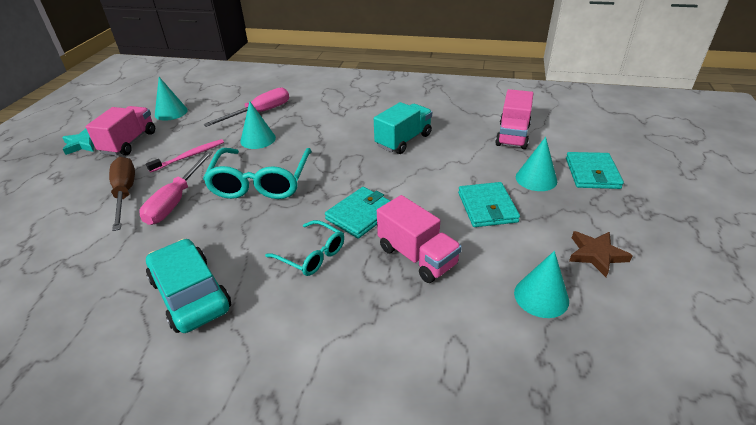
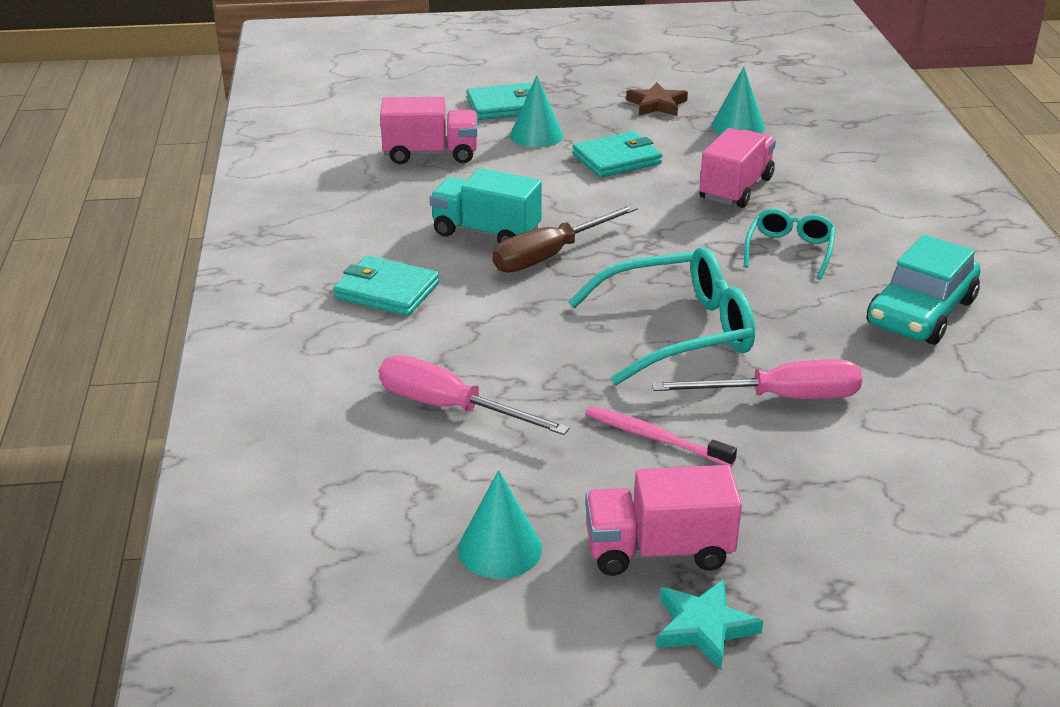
camera: 110 degrees left, 5 degrees down
(125, 193) = (807, 464): brown screwdriver -> brown screwdriver (550, 255)
(258, 139) = (554, 376): turquoise cone -> none
(361, 215) = (691, 234): turquoise wallet -> turquoise wallet (387, 291)

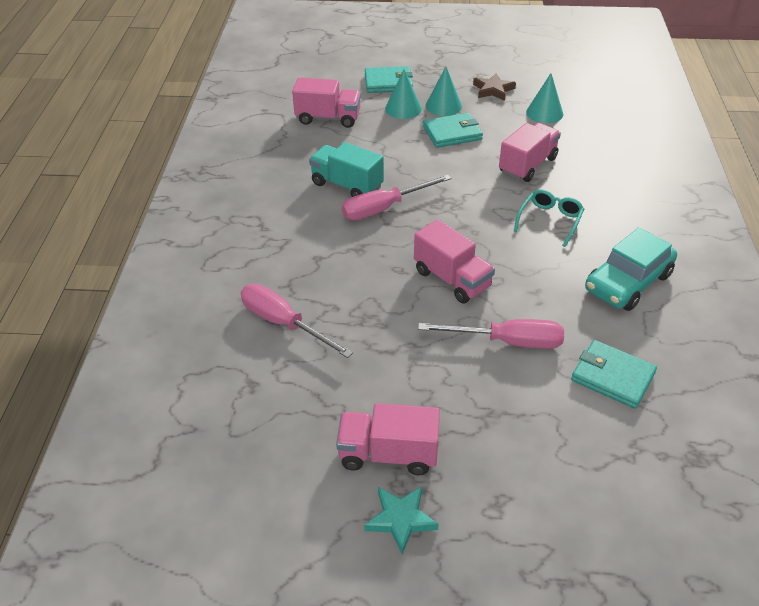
camera: 10 degrees right, 10 degrees up
(387, 291) = (269, 226): turquoise wallet -> turquoise wallet (612, 377)
(500, 548) = (284, 438): turquoise cone -> turquoise cone (443, 106)
(550, 255) = (384, 208): brown screwdriver -> pink screwdriver
(654, 437) = (411, 363): pink toothbrush -> none
(677, 331) = (452, 279): turquoise glasses -> pink truck

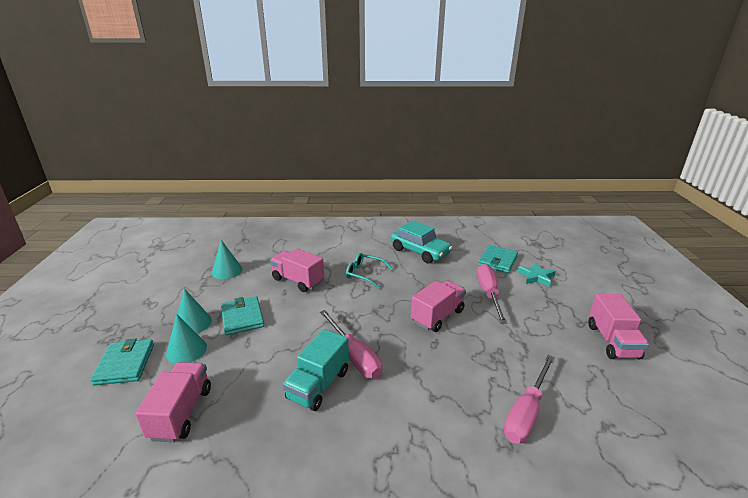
camera: 95 degrees left, 15 degrees down
(400, 519) = (653, 334): turquoise star -> turquoise star (536, 277)
(493, 90) = (178, 294): brown star -> none

